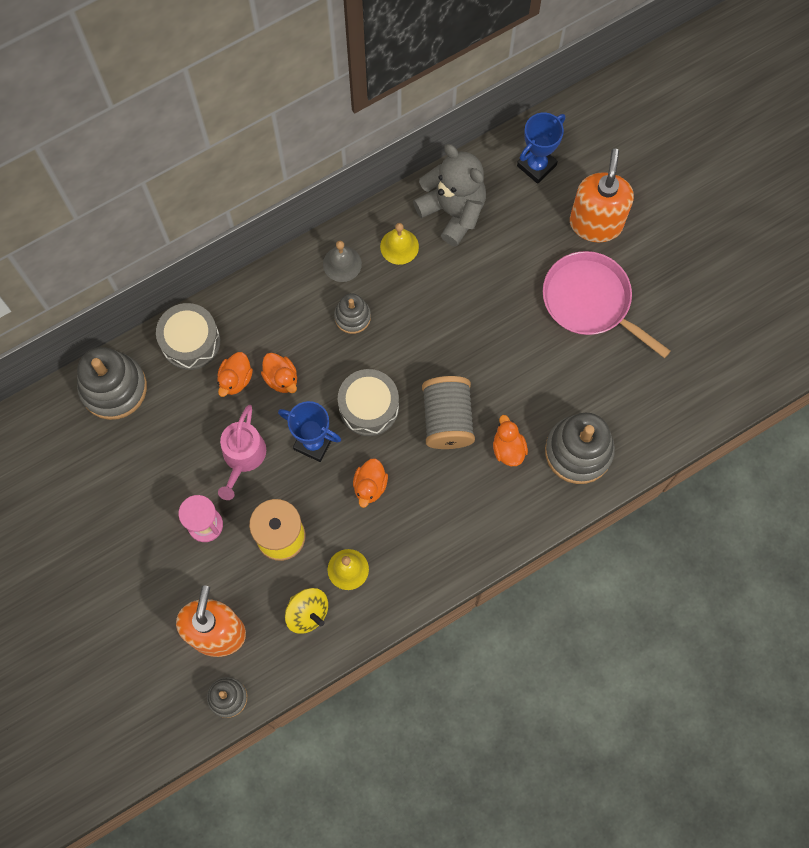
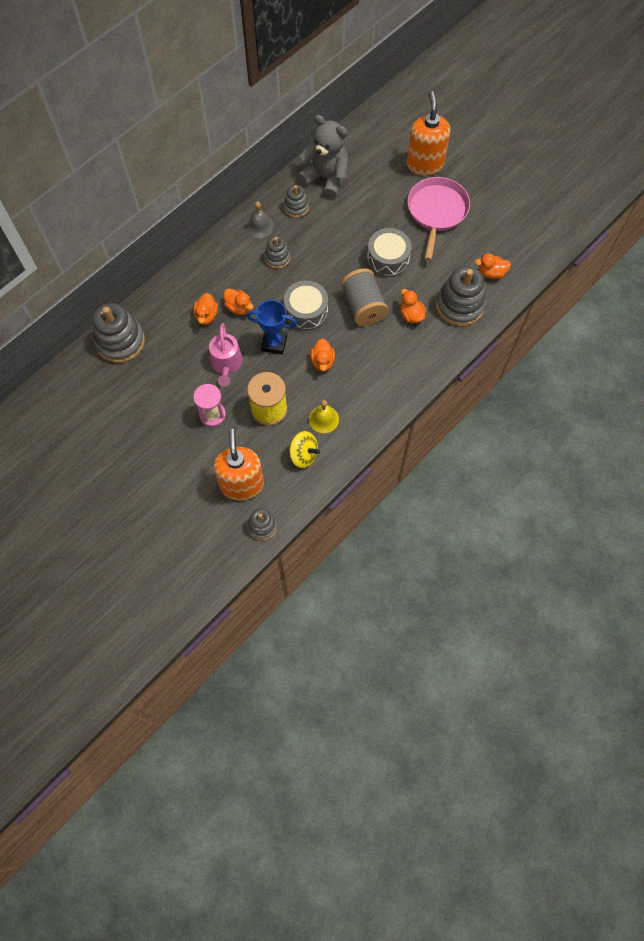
camera: 15 degrees left, 5 degrees down
(190, 341) = (167, 299): grey drum -> grey drum (388, 259)
(399, 246) = (296, 207): yellow bell -> grey stacking toy
(536, 165) = (374, 138): blue trophy -> none
(590, 301) = (436, 212): pink pan -> pink pan turned 75 degrees clockwise
(636, 413) = (491, 273): none -> orange duck

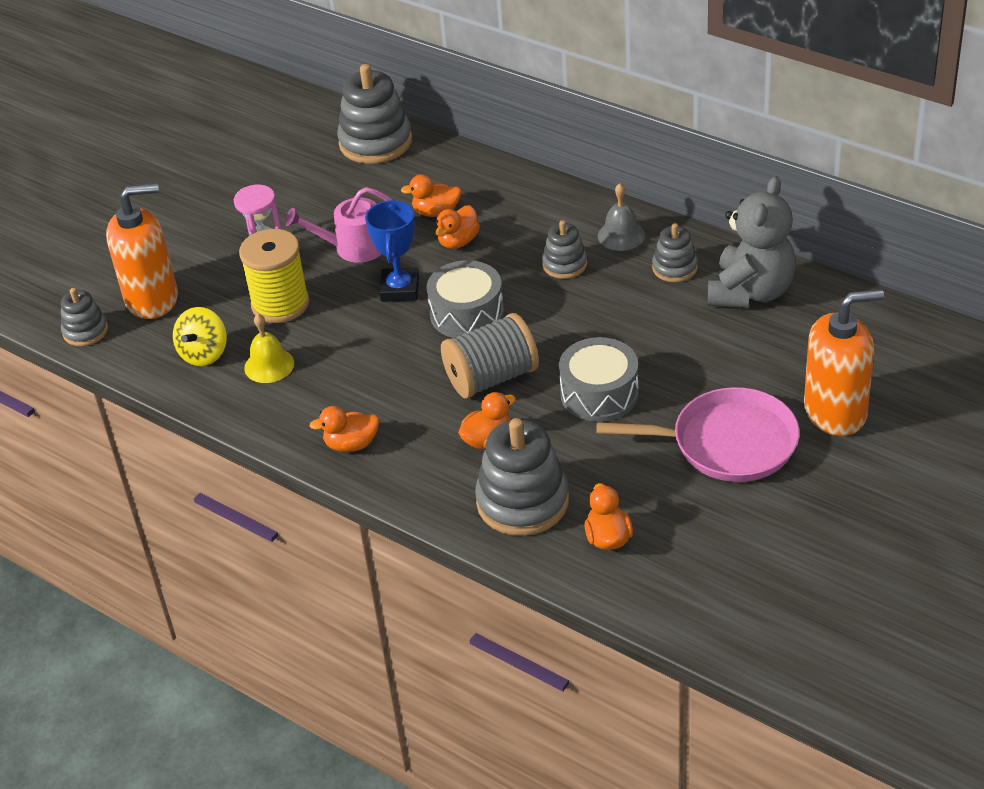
camera: 85 degrees right, 25 degrees down
(322, 361) = (375, 347): orange duck -> orange duck (351, 444)

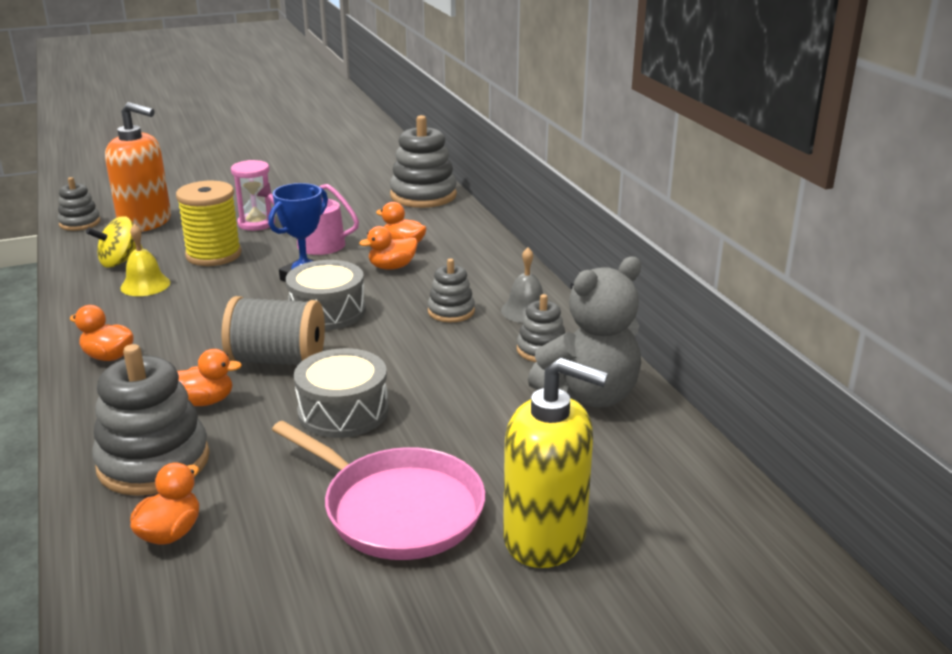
camera: 30 degrees right, 15 degrees down
(835, 412) = (545, 537): orange soap dispenser -> yellow soap dispenser

